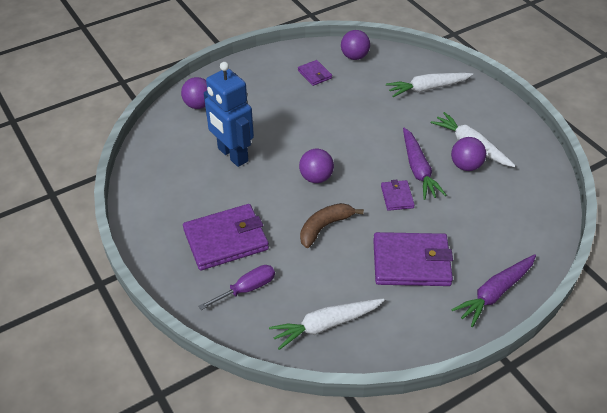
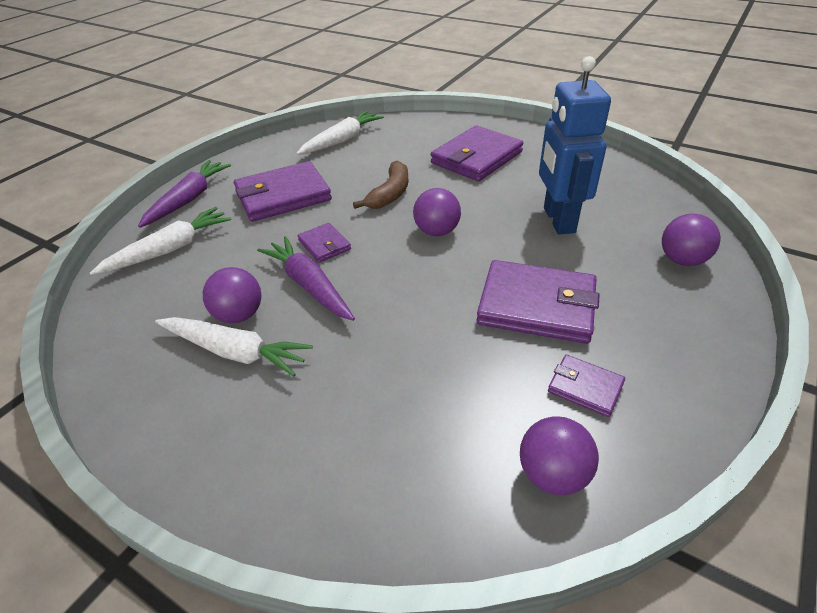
camera: 155 degrees right, 5 degrees down
(232, 155) = (558, 220): blue robot -> blue robot turned 120 degrees counterclockwise
(247, 289) = (424, 139): purple screwdriver -> none
(300, 111) = (536, 306): none -> purple wallet
(427, 88) = (349, 448): white carrot -> white carrot (169, 250)

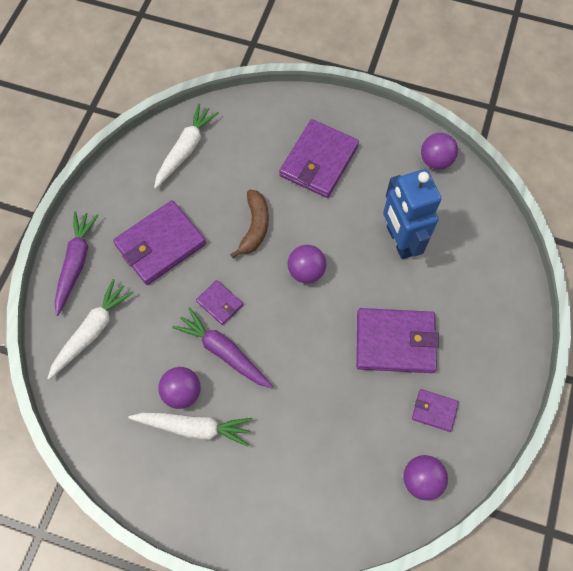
camera: 15 degrees left, 25 degrees up
(682, 260) = (494, 274): purple ball -> purple ball (435, 161)

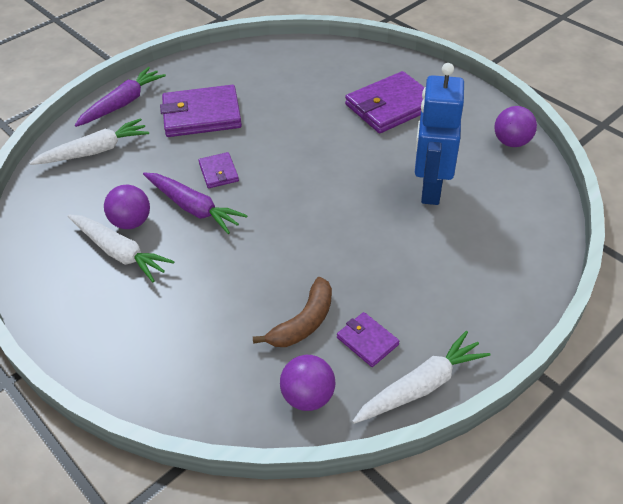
camera: 30 degrees right, 20 degrees down
(185, 150) = (275, 63): white carrot -> white carrot (421, 386)
(224, 352) = (193, 208): purple carrot -> purple carrot turned 150 degrees clockwise
(255, 227) = (294, 131): brown banana -> brown banana (303, 322)
(306, 271) = (317, 178): purple ball -> none
(395, 342) = (366, 266): purple wallet -> none

